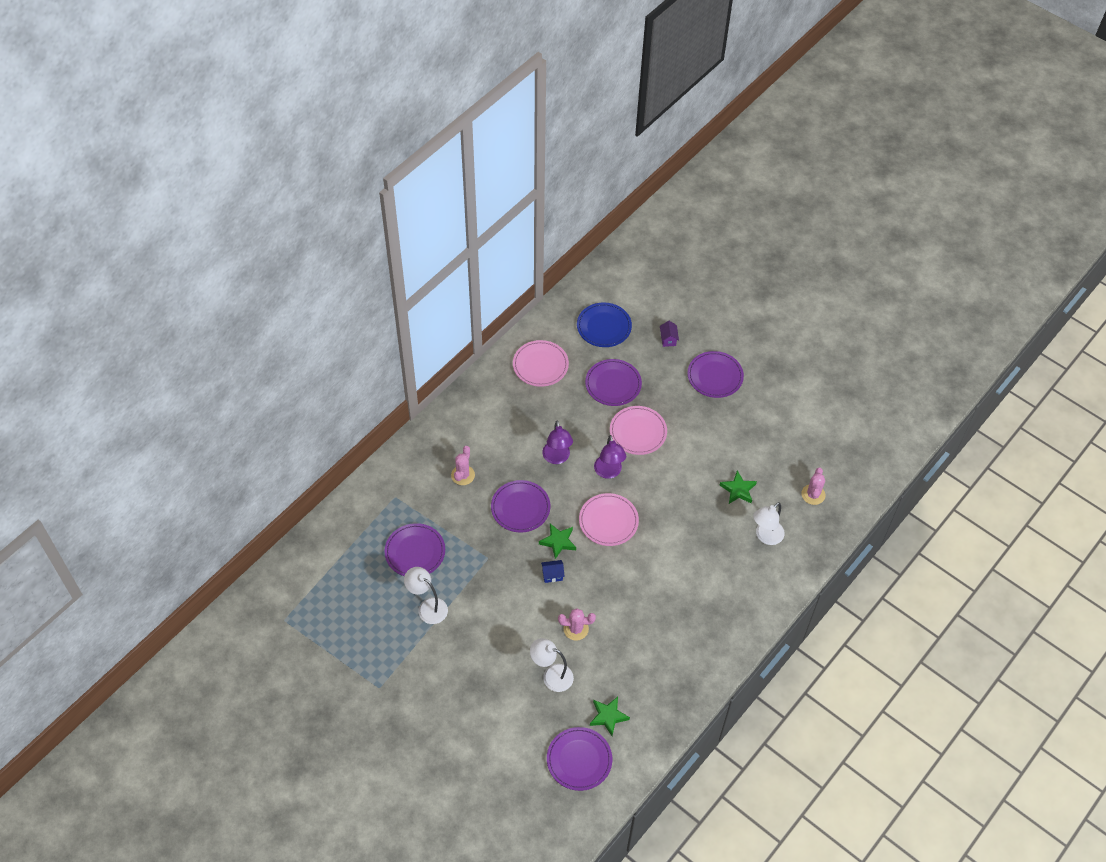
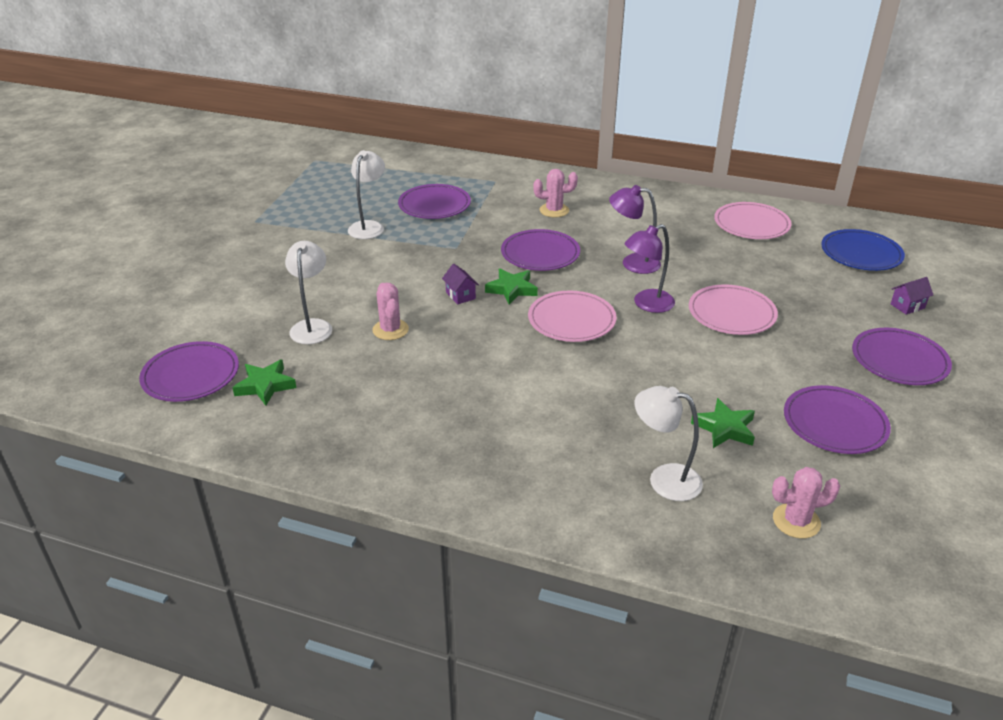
camera: 70 degrees right, 20 degrees down
(552, 575) = (460, 295): blue house -> purple house
(557, 458) = (632, 263): purple lamp -> purple lamp turned 45 degrees clockwise
(613, 384) = (783, 279): purple plate -> purple plate (834, 423)

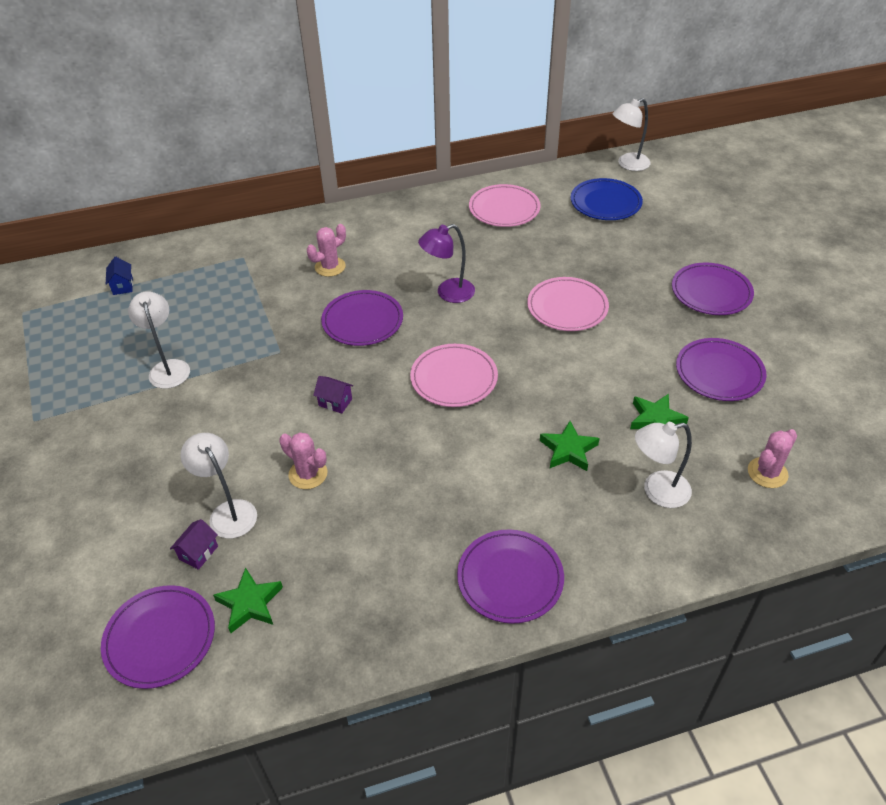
camera: 35 degrees left, 10 degrees up
(393, 168) = (123, 286): none -> blue house
(434, 205) = (210, 312): purple plate -> purple plate (510, 578)
(512, 289) = (374, 372): green star -> green star (568, 450)
(647, 304) = (497, 331): purple lamp -> none
(907, 306) = (676, 239): purple house -> purple house (198, 553)
(920, 234) = (628, 164): none -> white lamp

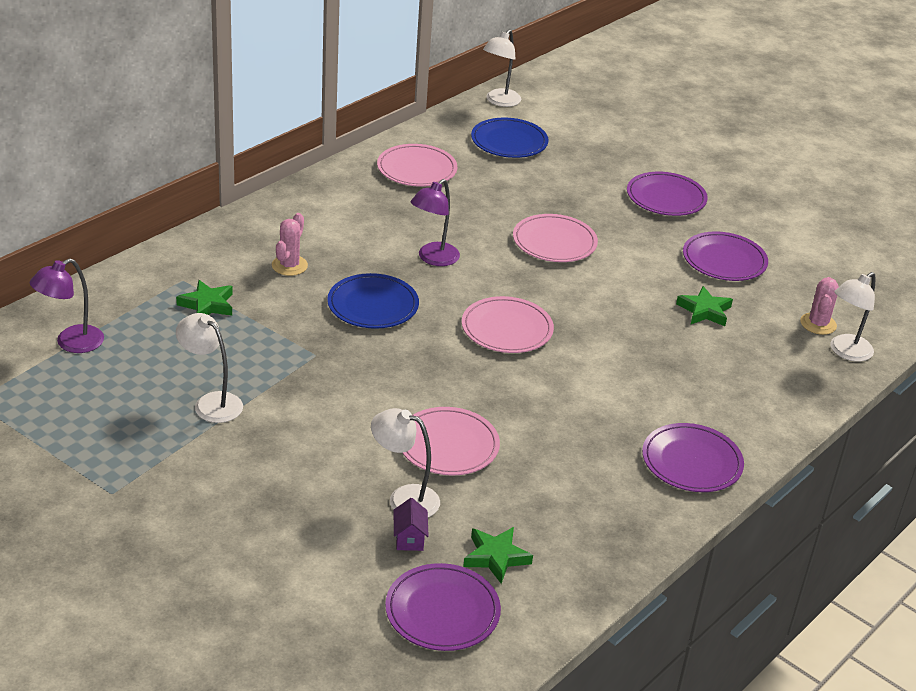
camera: 35 degrees left, 10 degrees down
(123, 286) = (71, 343): blue house -> purple lamp
(308, 474) = (448, 445): pink cactus -> pink plate
(335, 402) = (415, 381): purple house -> none
(362, 321) = (373, 305): purple plate -> blue plate
(568, 450) = (655, 355): green star -> green star (207, 305)
(657, 491) = (749, 363): white lamp -> white lamp (845, 352)

